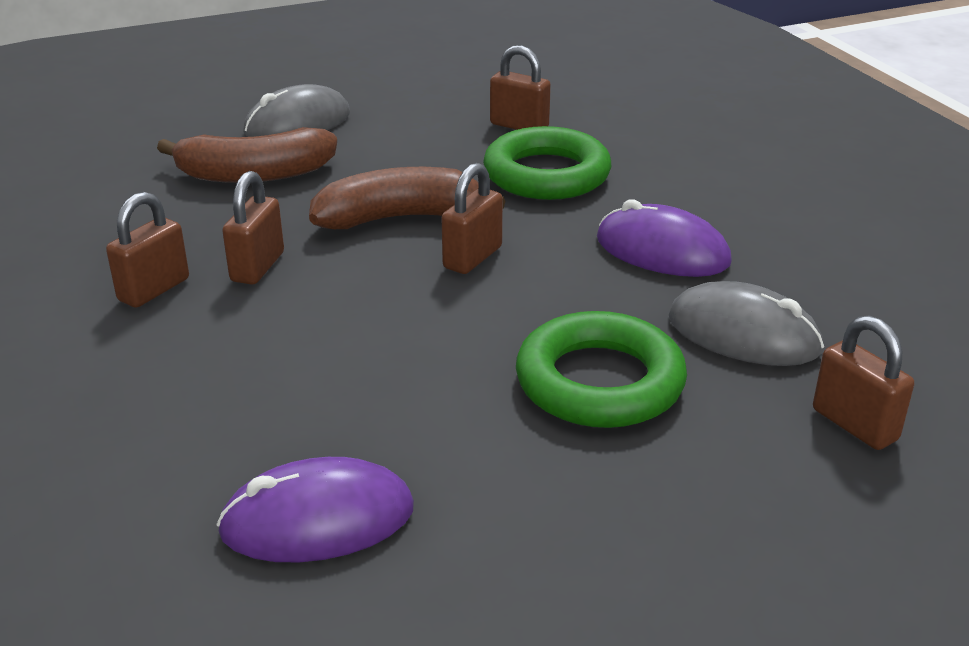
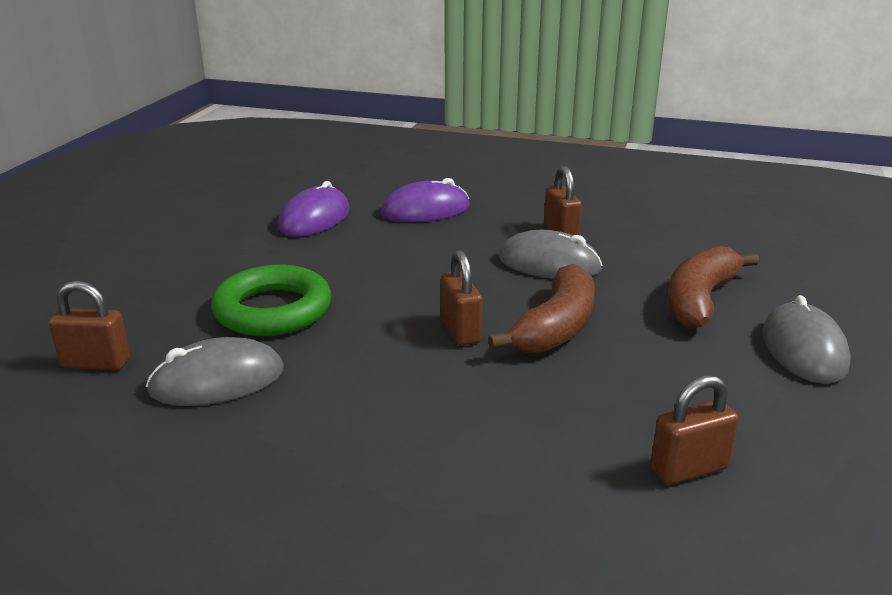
camera: 130 degrees right, 5 degrees down
(257, 267) = (549, 264): brown padlock -> grey mouse
(546, 174) = (552, 426): green ring -> none
(662, 251) = (351, 411): purple mouse -> purple mouse (425, 210)

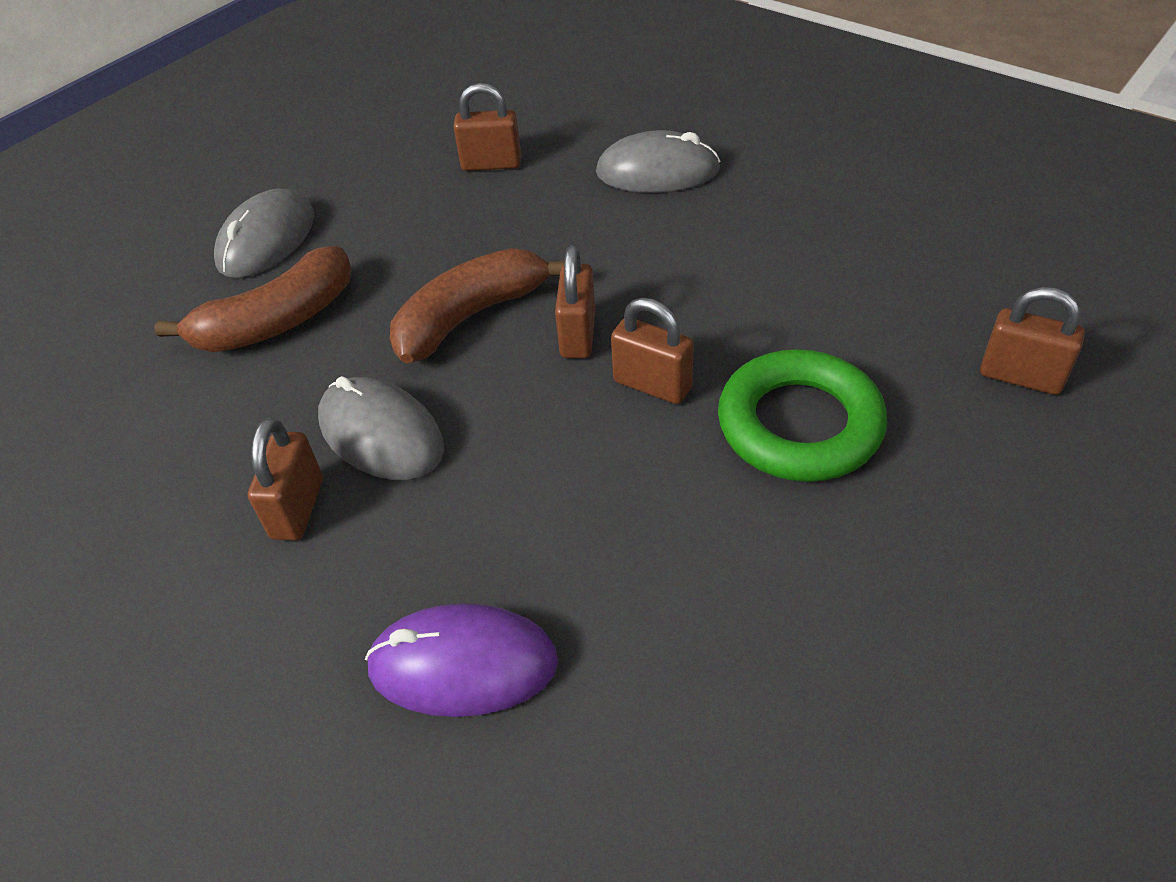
camera: 155 degrees left, 20 degrees up
(217, 380) = (868, 321): grey mouse -> grey mouse (657, 171)
(315, 219) = (692, 695): purple mouse -> none
(386, 313) = (652, 385): none -> brown padlock

